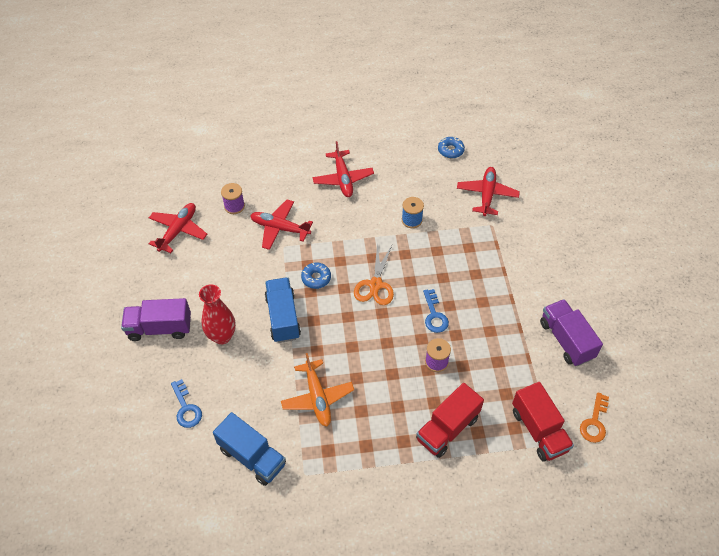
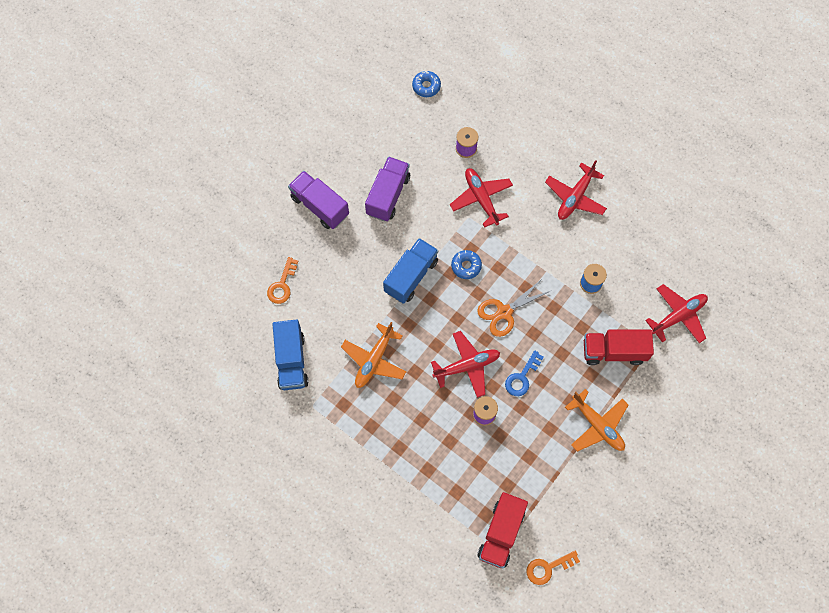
camera: 45 degrees right, 15 degrees up
(178, 231) = (405, 134): red plane -> red plane (467, 366)
(186, 408) = (282, 285): blue key -> orange key
(222, 336) = (355, 252): red vase -> none
(447, 428) = (438, 468): red truck -> red truck (614, 351)
(450, 150) = (694, 248): blue donut -> blue donut (426, 86)
(516, 301) = (597, 425): none -> orange plane
(566, 340) = (600, 491): purple truck -> purple truck (388, 195)

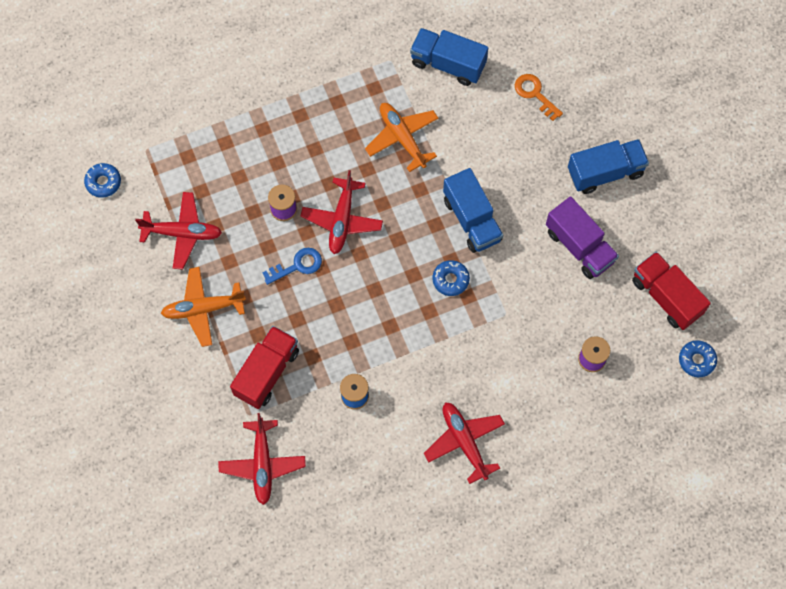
camera: 120 degrees right, 0 degrees up
(320, 206) = (605, 172): purple truck -> blue truck
(481, 199) = (520, 340): red plane -> red plane (182, 233)
(501, 533) = (161, 159): red truck -> red truck (666, 297)
(504, 312) = (376, 288): orange scissors -> none
(522, 377) = (297, 265): blue key -> blue key turned 90 degrees clockwise
(548, 568) = (103, 182): orange key -> blue donut

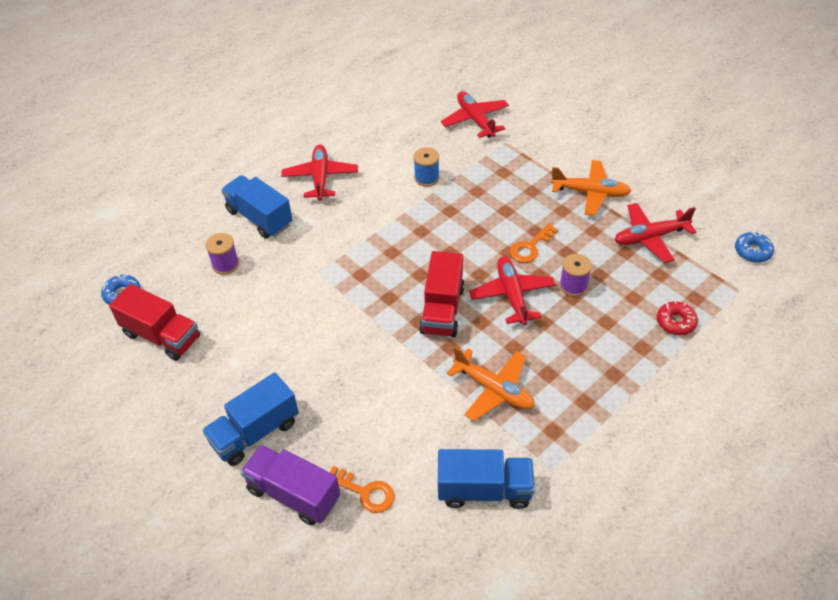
camera: 160 degrees right, 20 degrees down
(203, 308) = (590, 193): orange plane -> orange plane turned 45 degrees clockwise
(220, 140) = (675, 322): none -> red donut
(267, 372) = (508, 170): red truck -> red truck (442, 309)
(297, 265) = (530, 247): blue key -> orange key
(450, 280) = (382, 281): blue donut -> none
(464, 442) = (320, 177): red plane -> red plane turned 135 degrees counterclockwise
(472, 219) = (384, 338): blue truck -> blue truck (259, 218)
(579, 246) = (264, 351): purple truck -> purple truck (293, 494)

